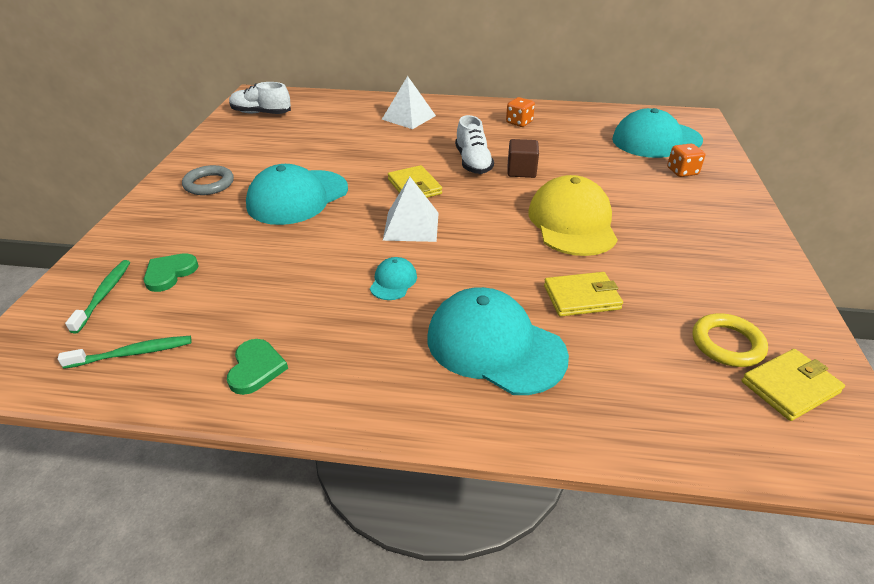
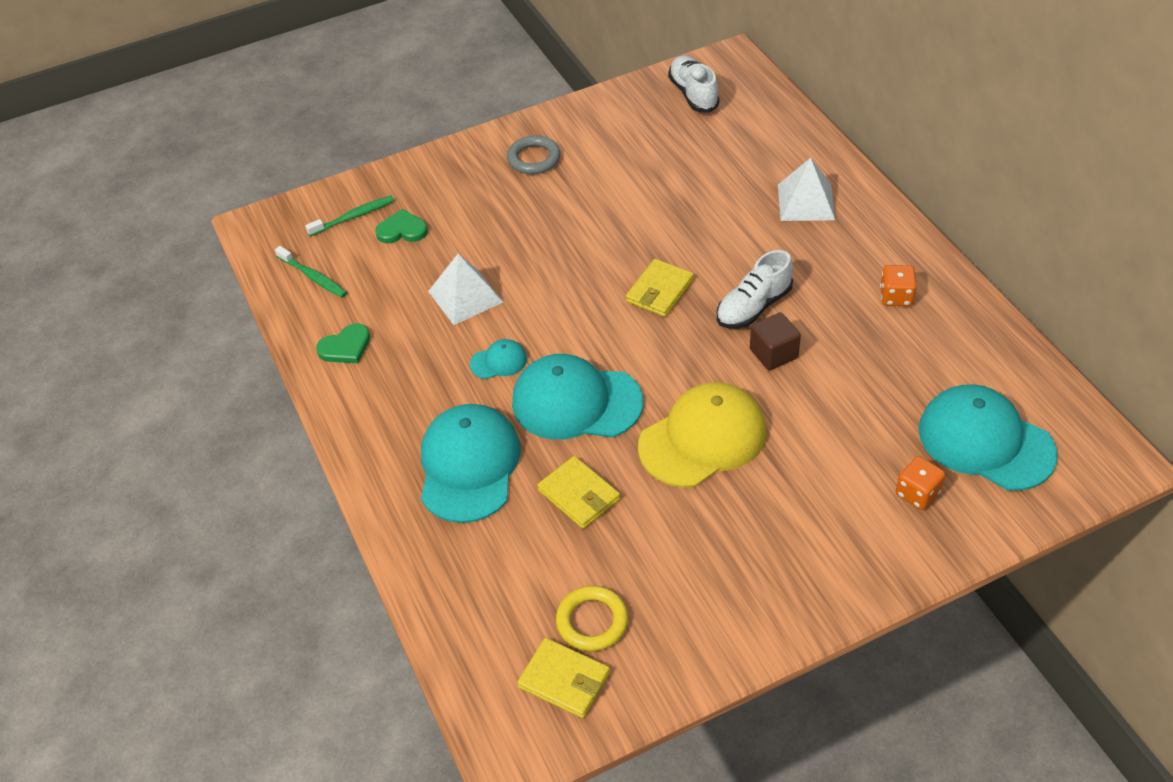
camera: 60 degrees right, 10 degrees up
(298, 197) = (566, 226): turquoise cap -> turquoise cap (576, 402)
(411, 226) = (589, 327): white pyramid -> white pyramid (465, 296)

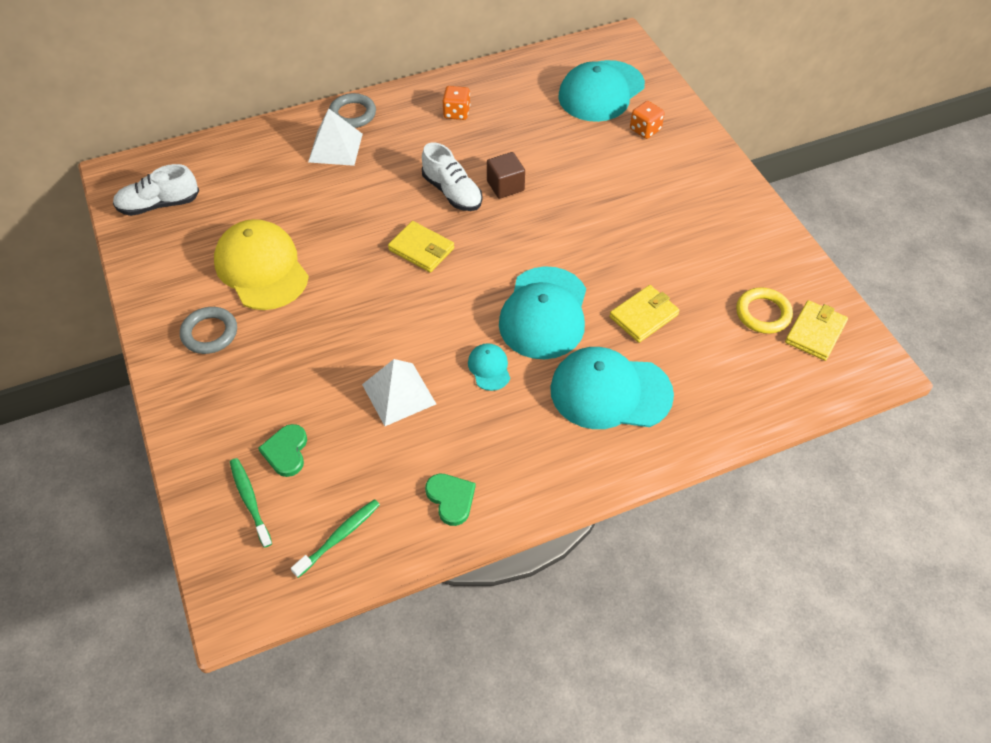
camera: 90 degrees left, 5 degrees up
(703, 439) = (589, 235): yellow cap -> yellow cap (261, 268)
(867, 207) = (352, 114): none -> grey ring

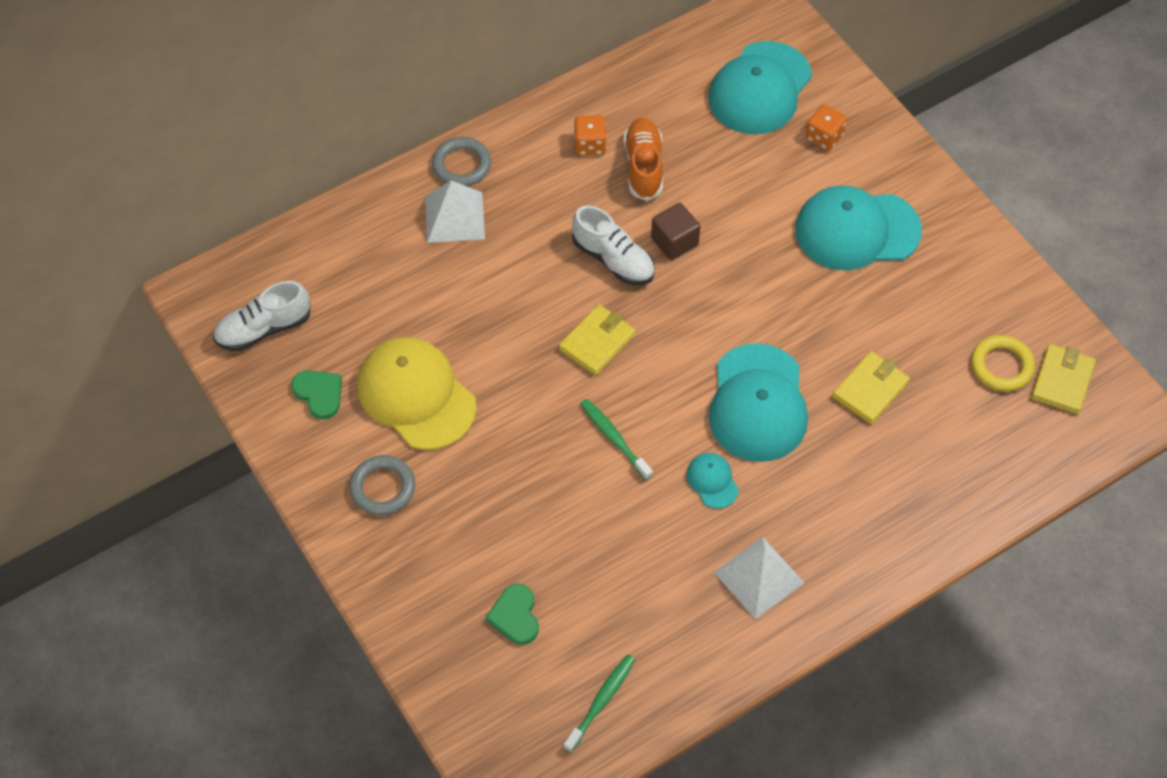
camera: 10 degrees left, 5 degrees up
(250, 500) = (493, 678): green toothbrush -> green toothbrush (614, 438)
(399, 394) = (620, 528): white pyramid -> white pyramid (759, 577)
(421, 249) = (597, 342): yellow wallet -> yellow wallet turned 75 degrees counterclockwise
(451, 499) = (708, 640): green heart -> green heart (319, 394)
(495, 132) = (643, 167): none -> orange shoe
(610, 392) = (851, 489): turquoise cap -> turquoise cap (857, 230)

